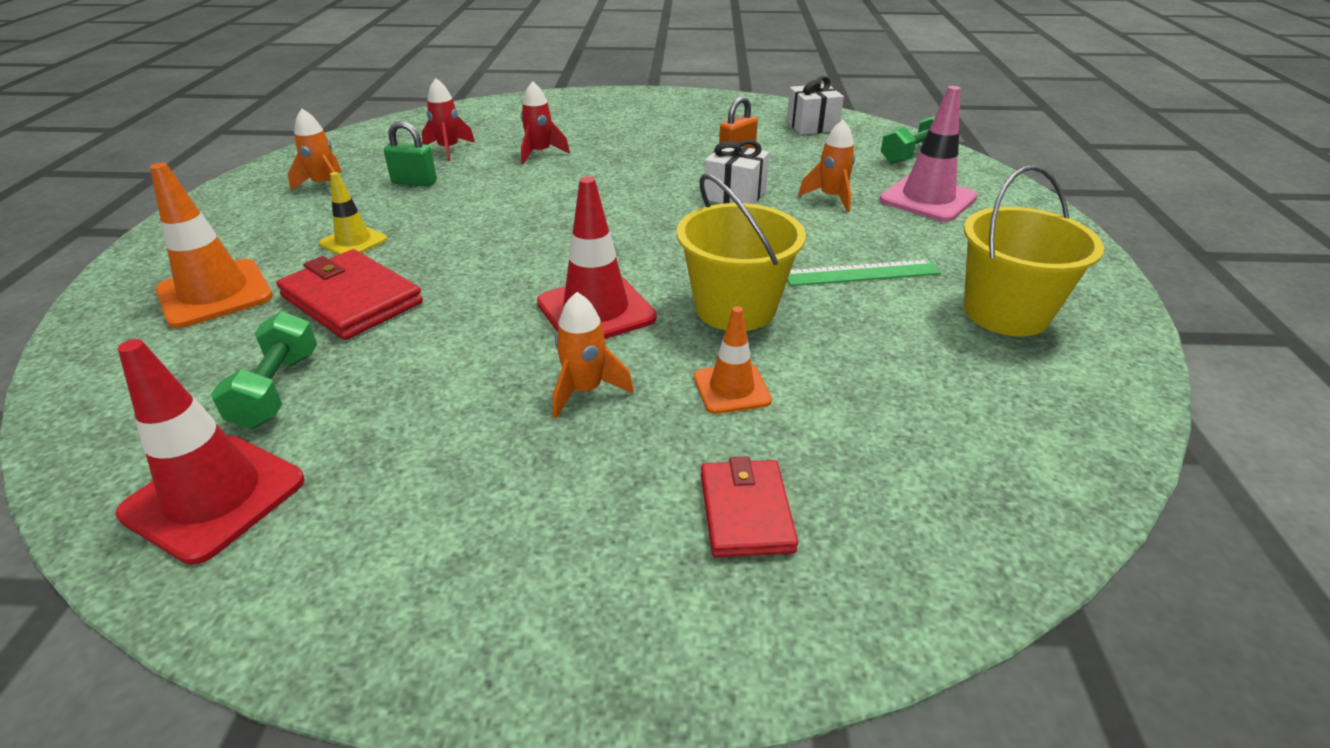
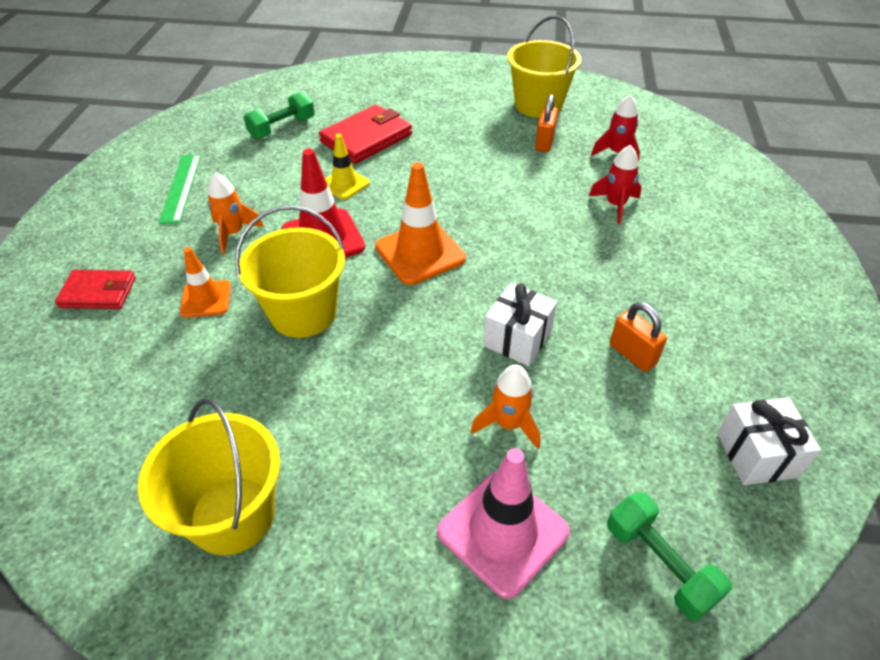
camera: 95 degrees right, 10 degrees up
(214, 497) = (207, 126): red traffic cone -> none
(215, 294) = (386, 93): orange traffic cone -> orange traffic cone (420, 253)
(277, 389) = (282, 128): green dumbbell -> green dumbbell turned 45 degrees counterclockwise
(325, 185) = (538, 105): orange rocket -> yellow bucket
(353, 242) = (444, 129): yellow traffic cone -> yellow traffic cone (344, 184)
(414, 182) = (544, 143): green padlock -> orange padlock
(861, 273) = (337, 411): green ruler -> green ruler (181, 187)

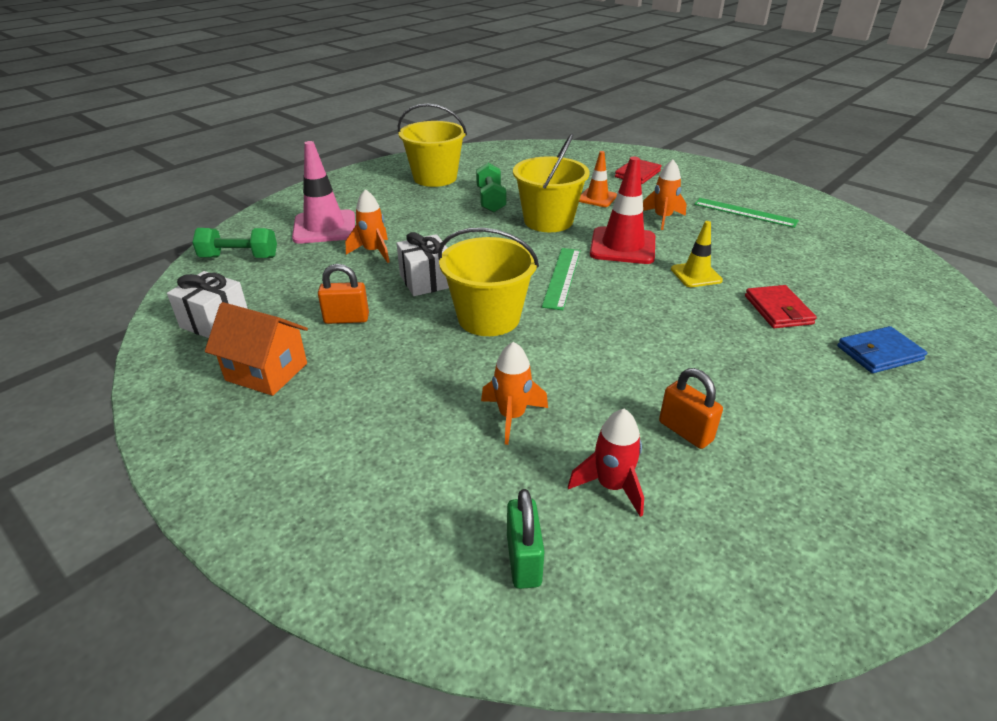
camera: 125 degrees right, 10 degrees down
(282, 128) = (827, 272): green dumbbell -> green dumbbell (490, 200)
(366, 138) = (778, 310): red wallet -> red wallet, size x0.65
(386, 98) = (879, 353): none -> blue wallet
(420, 253) = (562, 277): orange traffic cone -> green ruler
(538, 105) = (799, 481): yellow bucket -> yellow bucket (488, 318)
(615, 205) = (512, 416): red rocket -> orange rocket
(694, 162) = (523, 560): none -> green padlock
(744, 353) = (266, 372): none -> orange house

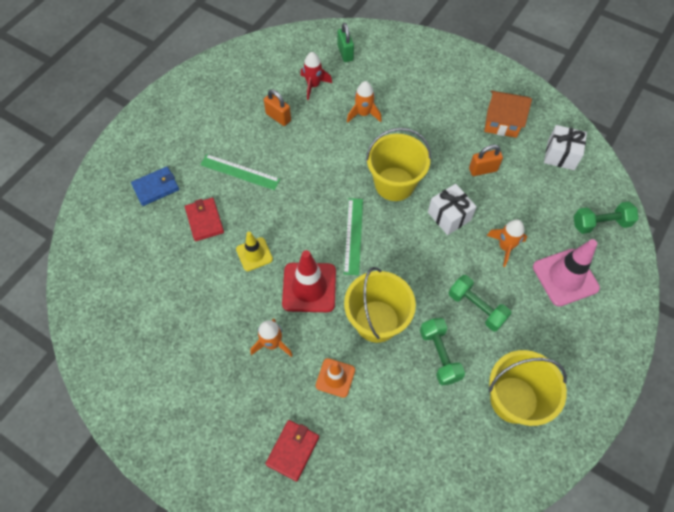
camera: 170 degrees right, 25 degrees up
(437, 219) = (476, 307): none -> green dumbbell
(745, 212) = (192, 369): green ruler -> green ruler (240, 172)

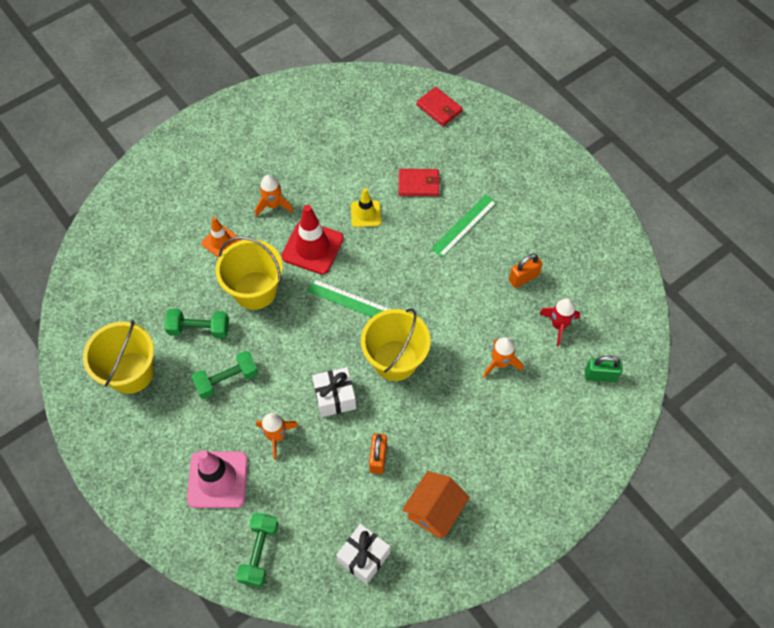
camera: 110 degrees right, 0 degrees up
(156, 187) = (471, 154): blue wallet -> none
(293, 450) = (180, 195): red wallet -> red wallet (439, 108)

